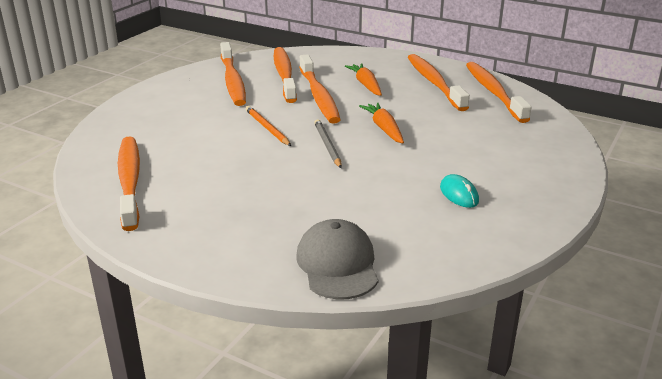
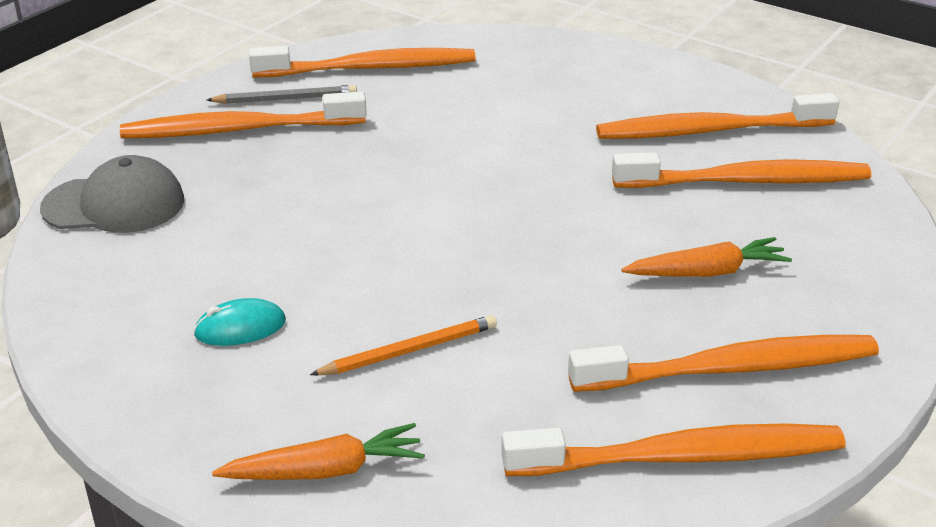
camera: 95 degrees right, 5 degrees up
(267, 128) = (513, 161): orange pencil -> orange pencil (409, 350)
(319, 96) = (645, 214): orange toothbrush -> orange toothbrush (239, 129)
(327, 145) = (441, 213): grey pencil -> grey pencil (286, 99)
(384, 128) = (498, 276): orange carrot -> orange carrot (325, 470)

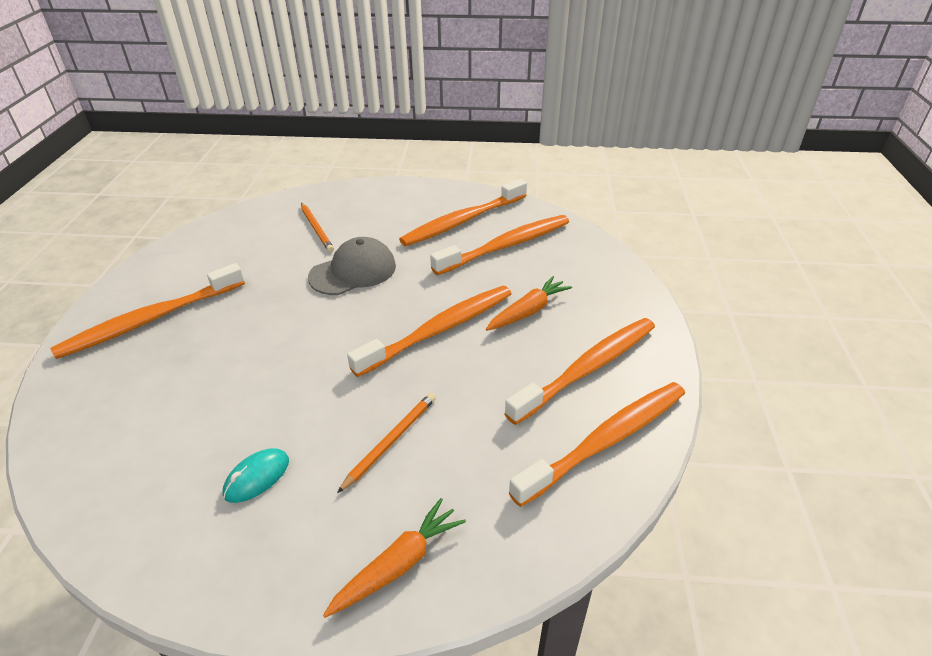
camera: 30 degrees left, 5 degrees up
(114, 204) = (84, 416): grey cap -> grey cap (353, 271)
(286, 99) = (172, 284): grey pencil -> none
(370, 68) = (220, 244): orange toothbrush -> orange toothbrush (439, 330)
(500, 84) = (316, 229): none -> orange pencil

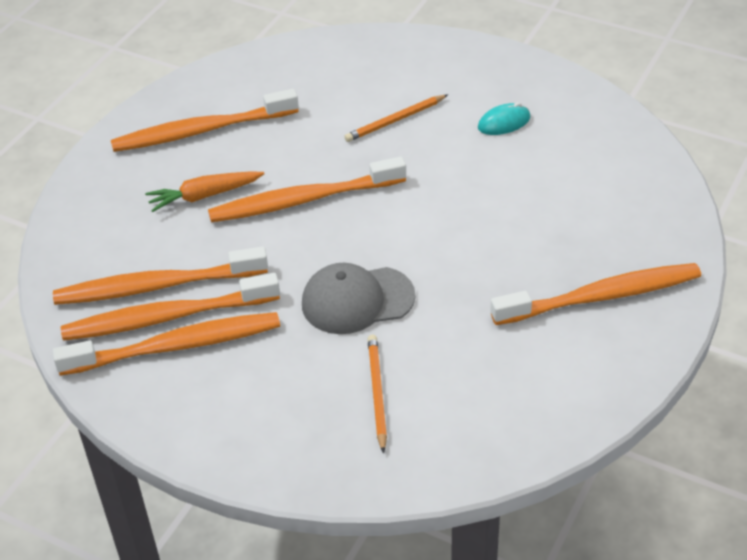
camera: 155 degrees left, 5 degrees up
(398, 564) = (421, 56): orange carrot -> none
(606, 441) = (237, 81): orange toothbrush -> orange toothbrush (166, 317)

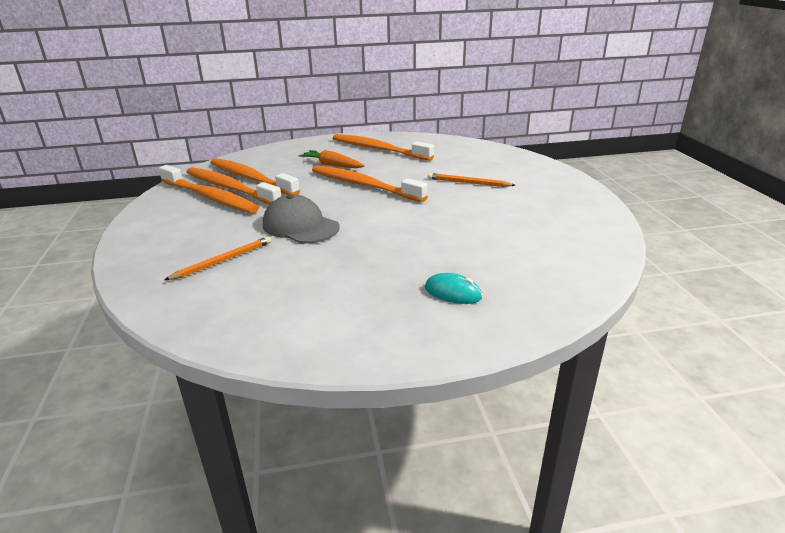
camera: 50 degrees right, 15 degrees down
(504, 123) = (526, 210): turquoise mouse -> turquoise mouse (453, 293)
(601, 297) = (415, 306): orange toothbrush -> none

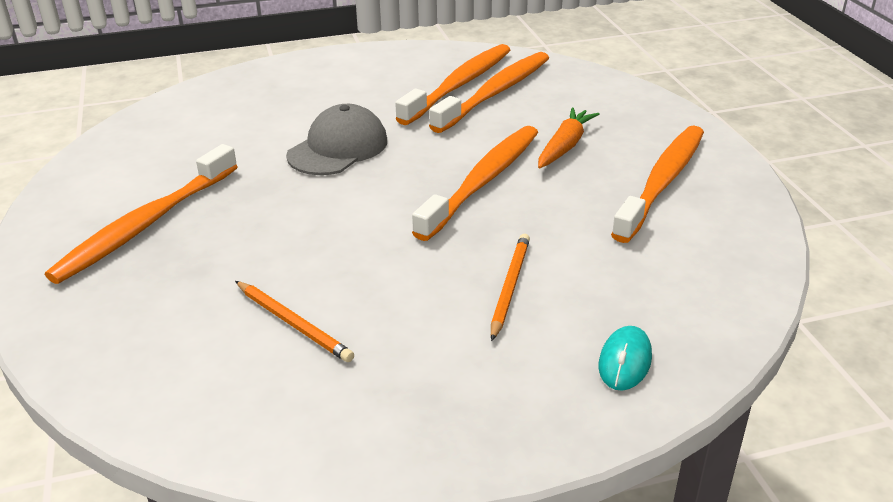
camera: 85 degrees right, 5 degrees up
(210, 197) = (428, 78): orange toothbrush -> orange toothbrush (146, 224)
(223, 260) = (256, 116): orange pencil -> orange pencil (294, 323)
(453, 293) = (138, 270): turquoise mouse -> turquoise mouse (625, 361)

